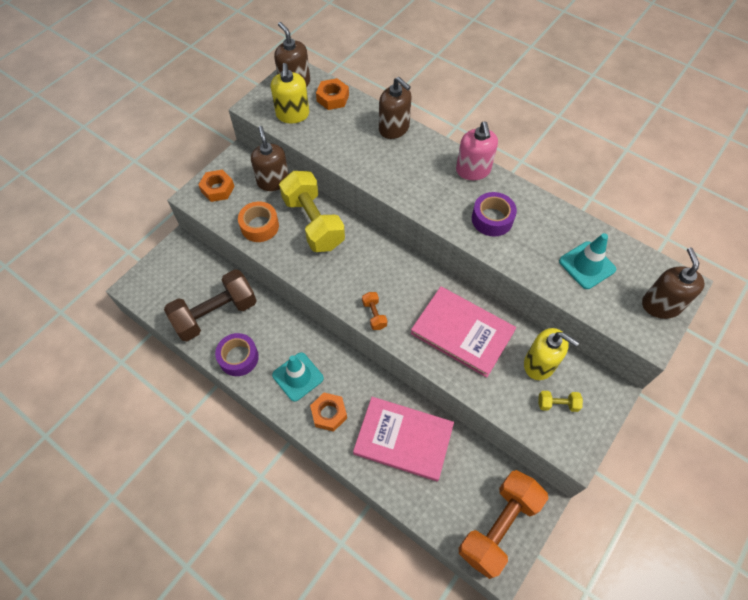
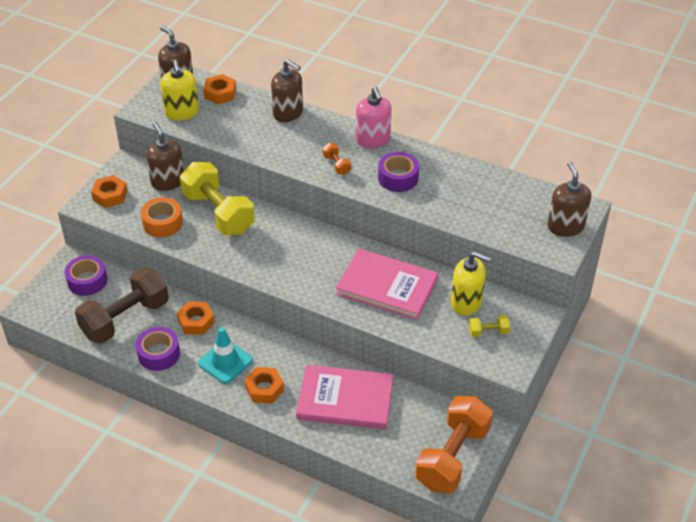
camera: 10 degrees left, 15 degrees down
(190, 267) = (87, 281): none -> purple tape
(279, 327) = (196, 322): none -> orange nut
(374, 315) = (296, 283): orange dumbbell -> orange dumbbell (336, 165)
(587, 265) = (493, 204): turquoise traffic cone -> none

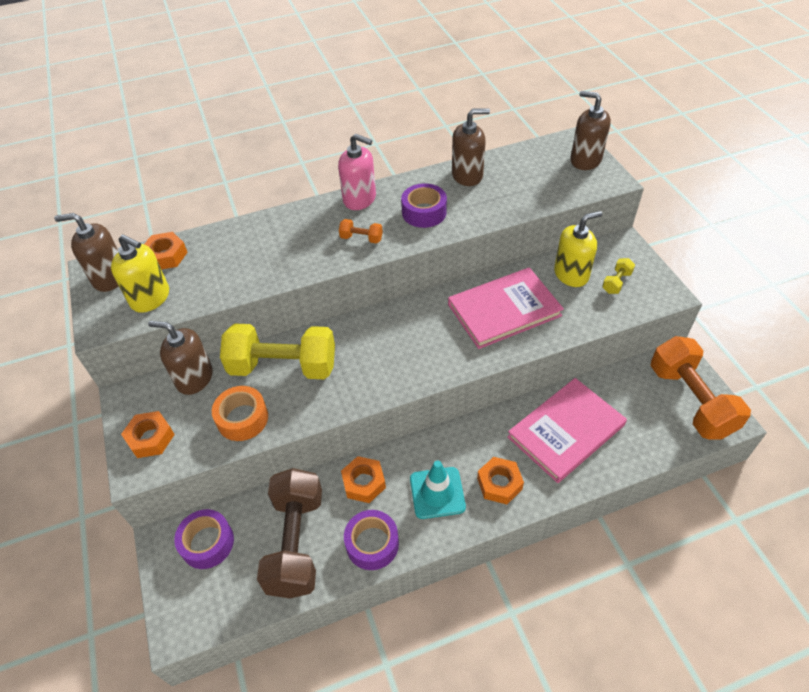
camera: 45 degrees left, 5 degrees up
(288, 113) = (256, 228): brown soap dispenser -> brown soap dispenser (467, 175)

